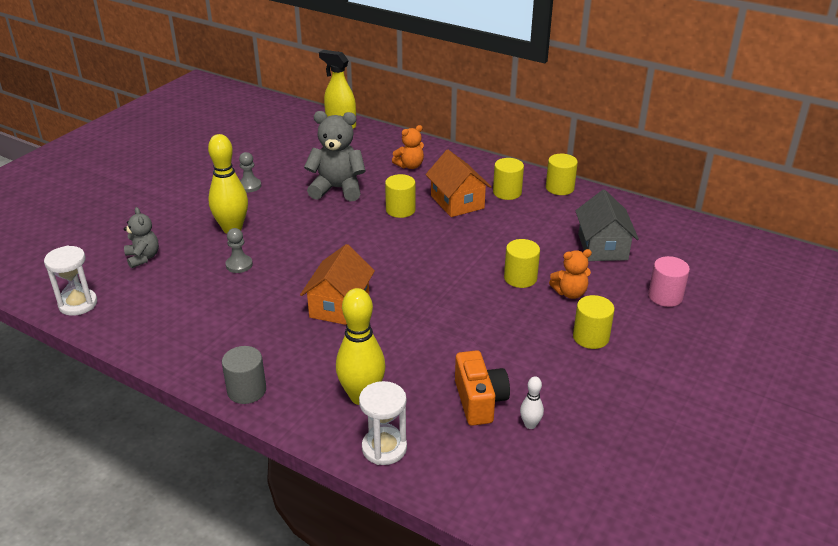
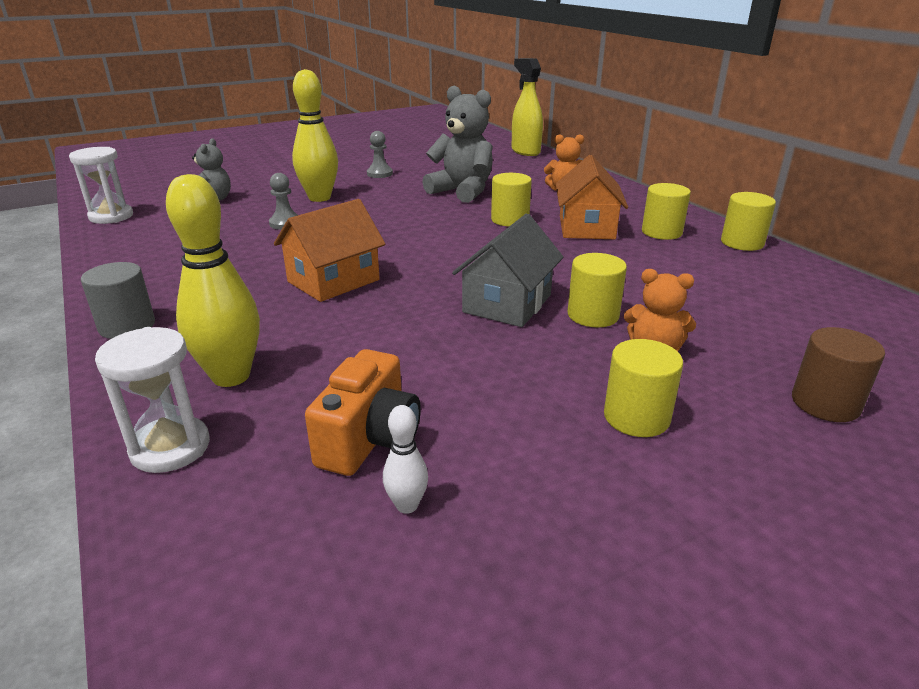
camera: 30 degrees right, 5 degrees down
(602, 247) = (757, 314): grey house -> grey house (507, 303)
(665, 296) = (825, 403): pink cylinder -> brown cylinder

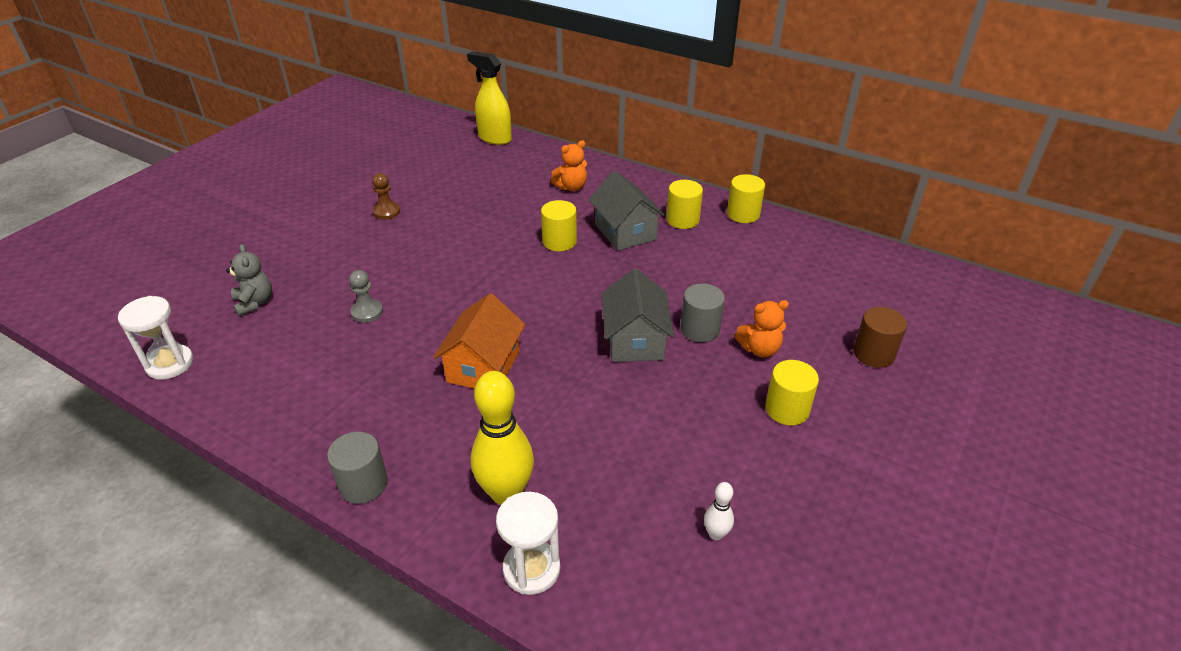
camera: 30 degrees left, 10 degrees up
(319, 198) = (363, 266): yellow bowling pin -> none
(370, 439) = (652, 499): orange camera -> none
(379, 174) = (386, 212): grey pawn -> brown pawn
(462, 191) = (487, 215): grey teddy bear -> none
(586, 227) = (625, 232): orange house -> grey house
(593, 315) = (700, 329): yellow cylinder -> grey cylinder

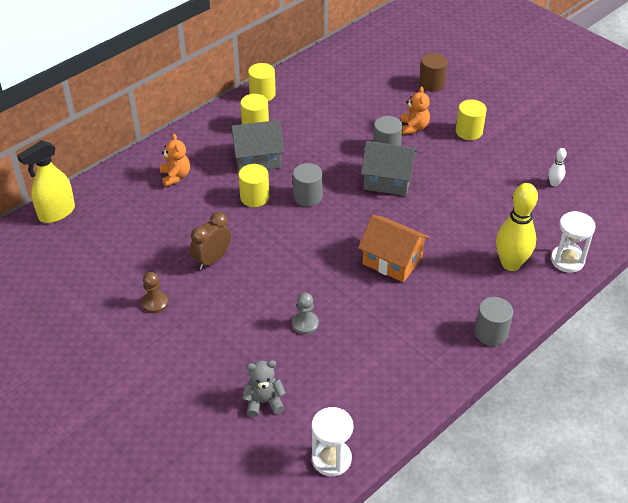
camera: 75 degrees left, 5 degrees up
(453, 233) = (212, 260): none -> brown clock
(576, 279) = (307, 196): none -> grey cylinder

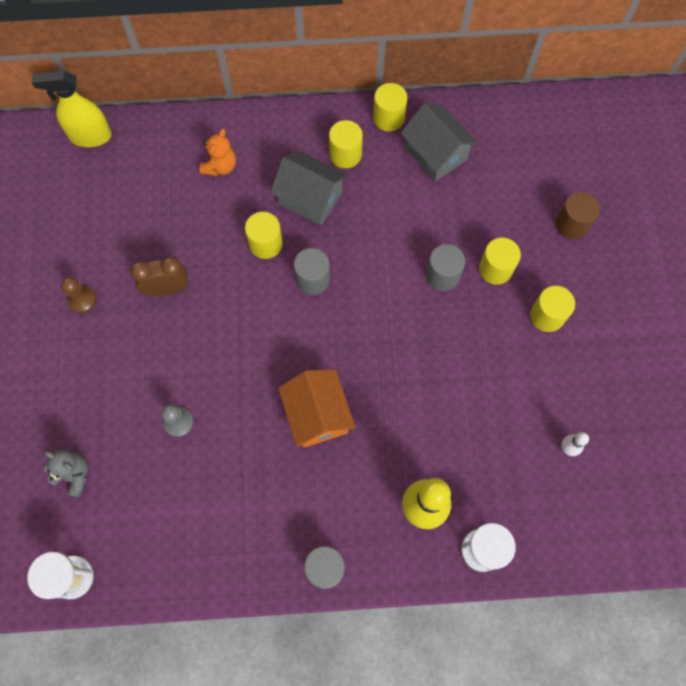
camera: 40 degrees right, 25 degrees up
(387, 180) = (405, 316): grey house -> grey house (435, 153)
(414, 127) = (495, 269): orange teddy bear -> yellow cylinder

